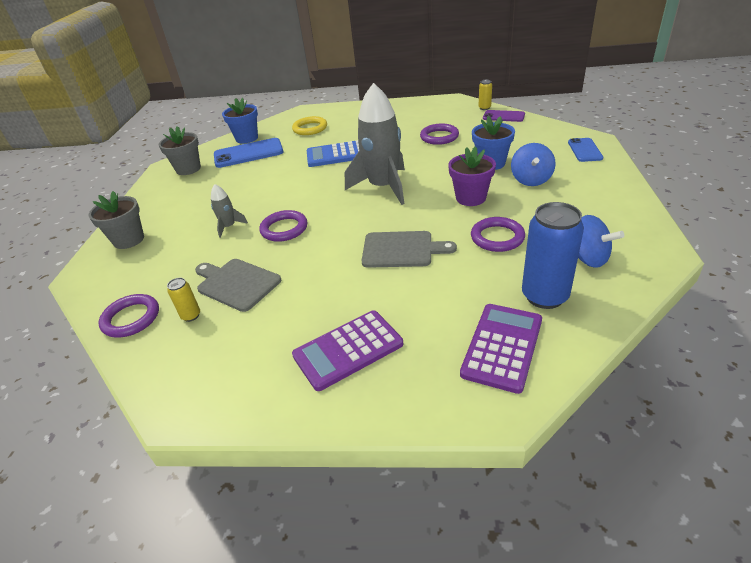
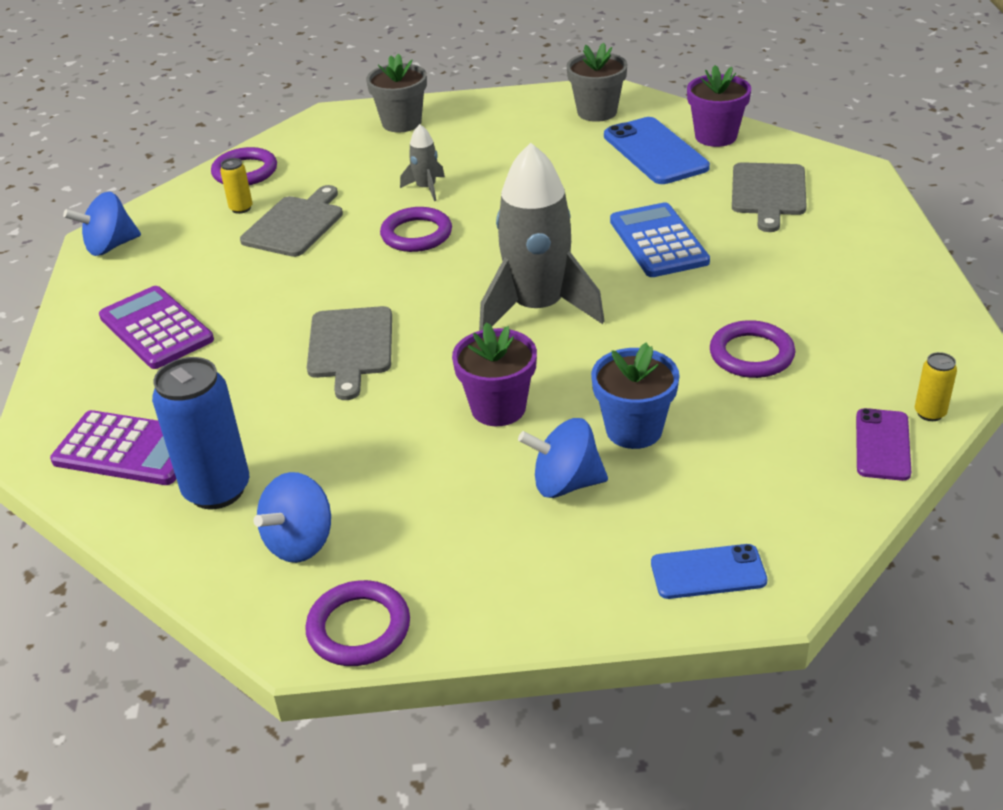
camera: 80 degrees right, 0 degrees up
(198, 401) = (110, 246): none -> blue spinning top
(247, 138) = (716, 136): blue flower pot -> purple flower pot
(310, 128) = (768, 193): yellow ring -> grey cutting board
(497, 237) = (371, 442): purple ring -> purple ring (359, 628)

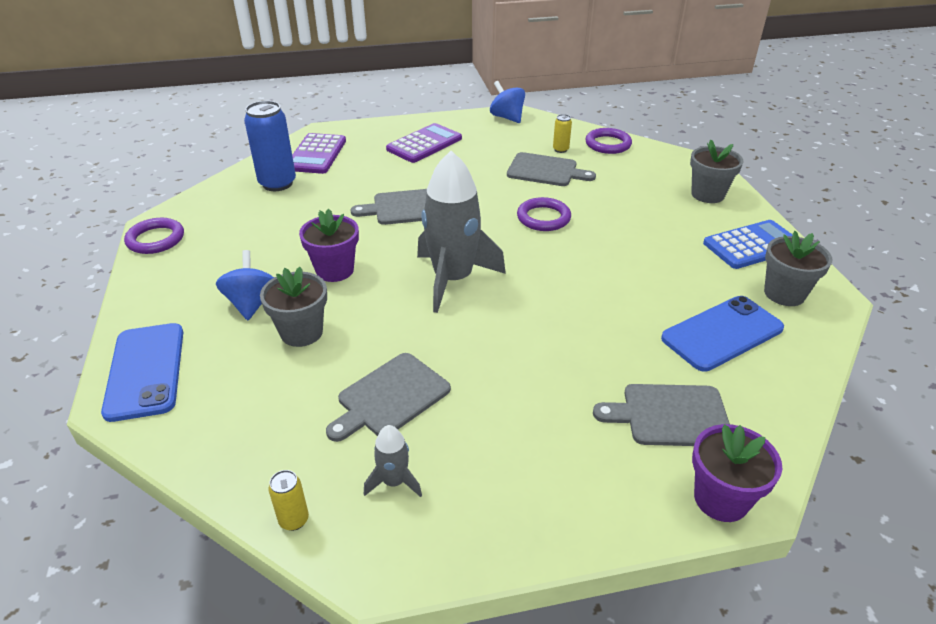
camera: 80 degrees right, 0 degrees up
(300, 542) = (228, 213): blue spinning top -> none
(426, 188) = (610, 215): grey rocket -> grey rocket (394, 482)
(634, 430) = (301, 332): blue flower pot -> grey flower pot
(658, 241) = (559, 339): blue calculator -> blue calculator (752, 245)
(708, 572) = (145, 371): blue phone -> blue phone, size x1.67
(716, 136) = (775, 376): purple flower pot -> purple flower pot (721, 499)
(751, 354) = (390, 397): purple ring -> grey cutting board
(882, 445) = (256, 479): purple phone -> none

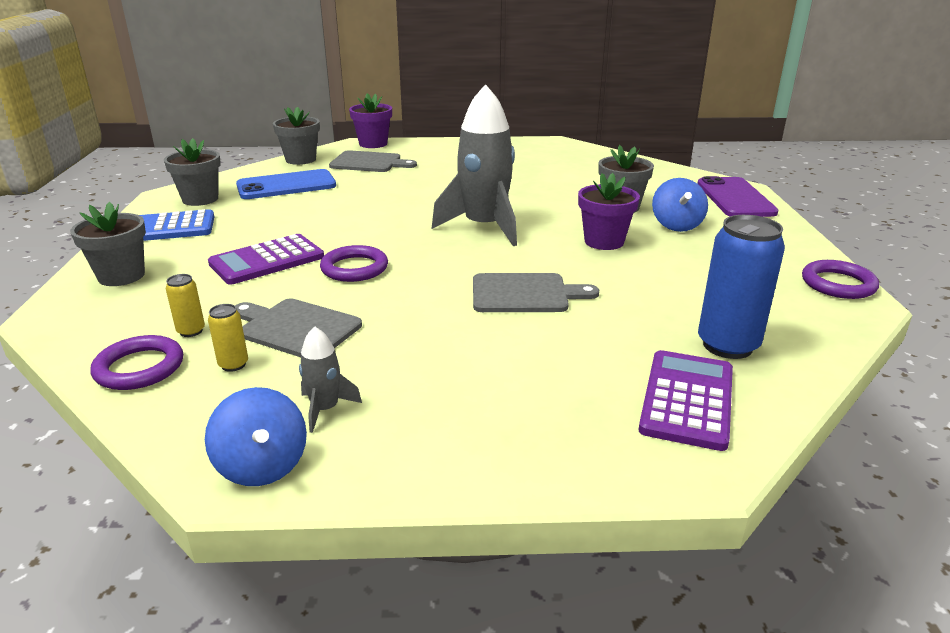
camera: 170 degrees left, 10 degrees down
(145, 371) = (735, 198): blue phone -> purple phone
(294, 520) = (598, 152): yellow can -> yellow can (191, 331)
(390, 397) = (546, 178): grey cutting board -> none
(394, 482) = (544, 156): grey rocket -> grey rocket (325, 409)
(424, 144) = (475, 404): purple calculator -> purple calculator (267, 260)
(780, 412) = (300, 159): none -> grey flower pot

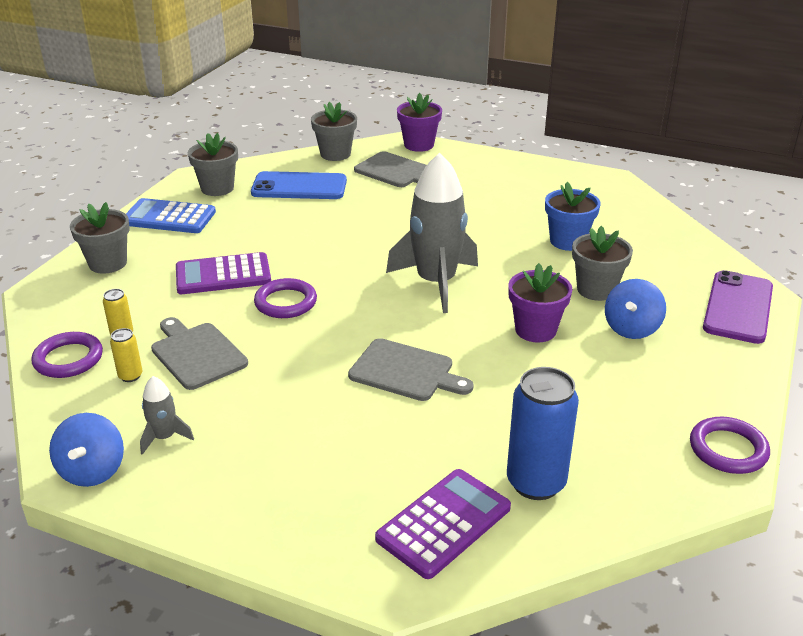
camera: 25 degrees right, 5 degrees up
(564, 182) = (567, 241): none -> blue flower pot

